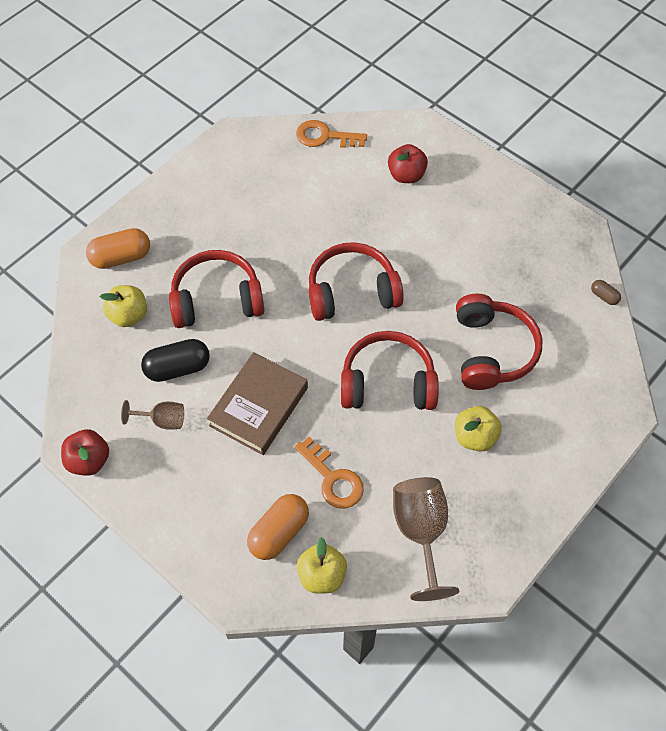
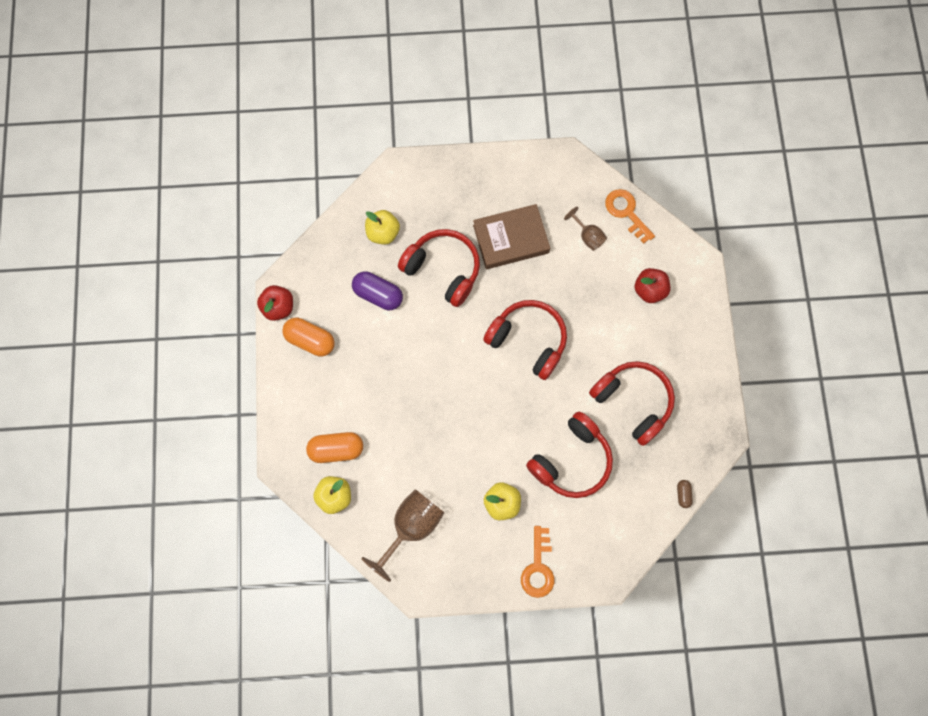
camera: 45 degrees right, 15 degrees up
(121, 257) = (415, 188): orange capsule -> orange capsule (310, 340)
(162, 420) = (339, 320): brown goblet -> brown goblet (587, 236)
(178, 368) = (378, 294): black capsule -> purple capsule
(259, 406) = (399, 363): brown book -> brown book (511, 239)
(333, 479) = (396, 447): orange key -> orange key (538, 568)
(387, 383) = (487, 420): red headphones -> red headphones (633, 402)

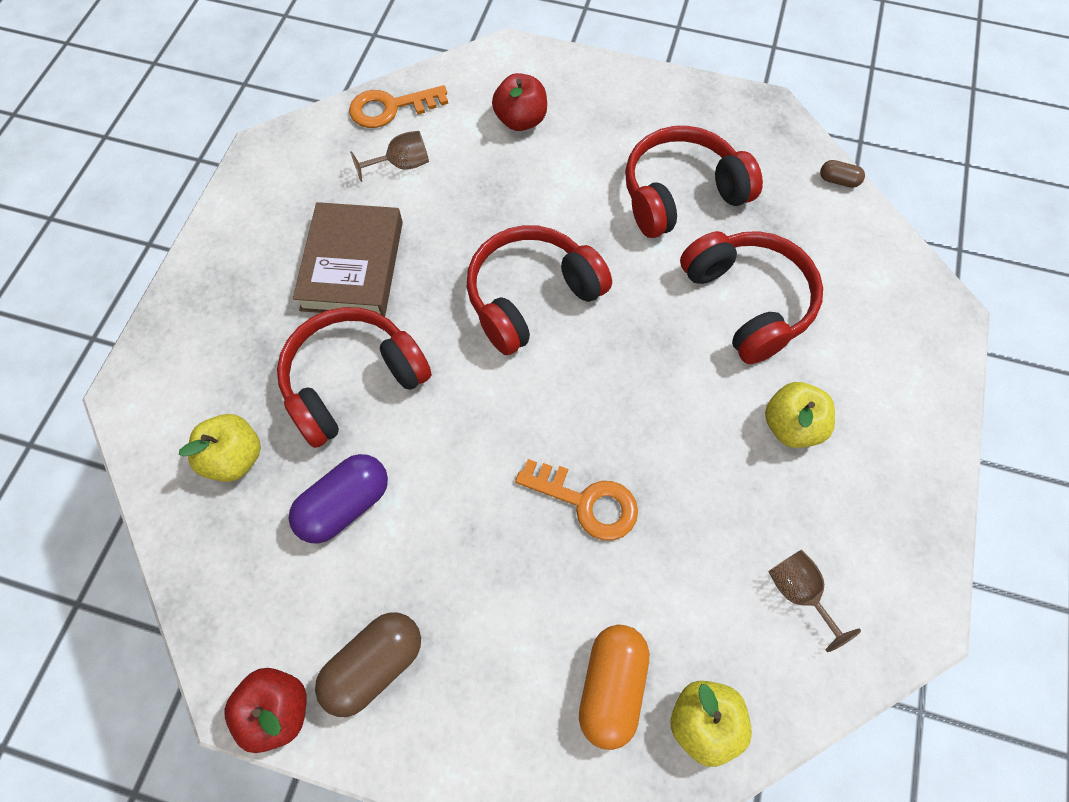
camera: 70 degrees left, 10 degrees down
(310, 340) = (374, 665): orange capsule -> brown capsule
(411, 527) = (799, 593): brown goblet -> brown goblet, size x0.55
(538, 568) = (914, 407): orange key -> orange key (587, 502)

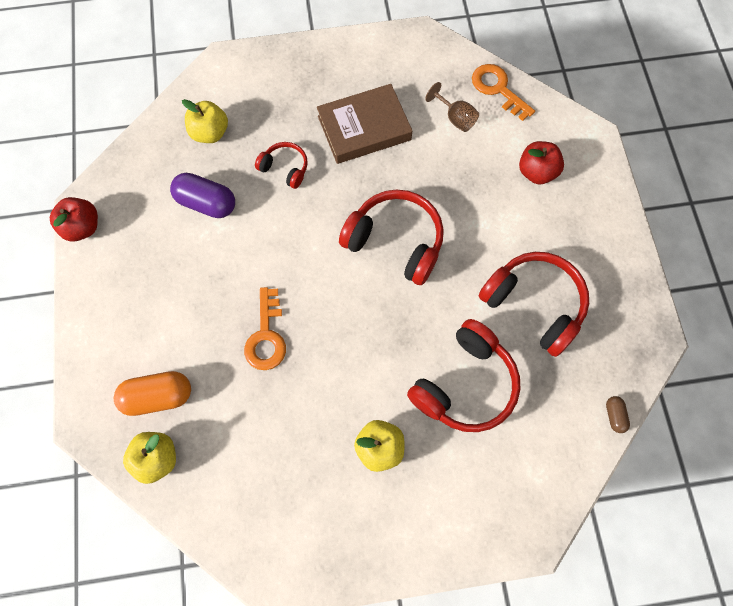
camera: 65 degrees right, 5 degrees up
(353, 381) = (285, 168): red headphones -> red headphones, size x0.53
(374, 665) = (123, 263): brown capsule -> none
(799, 593) = (261, 491): brown goblet -> none

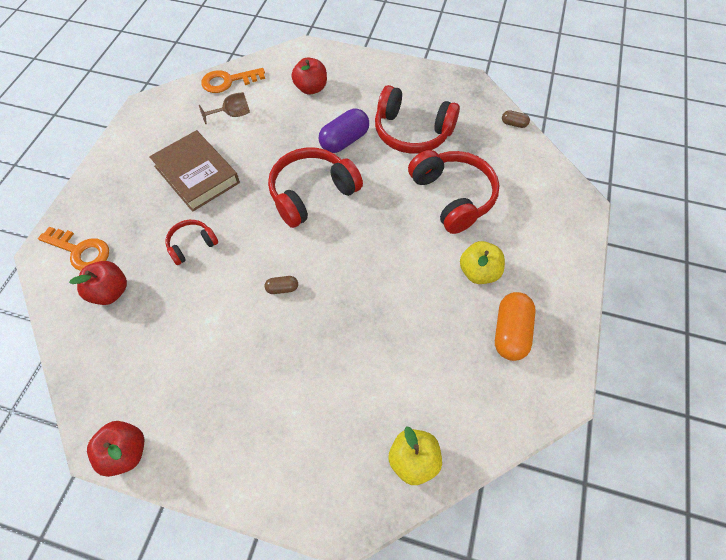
camera: 65 degrees left, 10 degrees down
(158, 396) = (352, 437): orange capsule -> orange capsule (510, 332)
(206, 203) = (181, 321): purple capsule -> purple capsule (344, 141)
(210, 133) = (110, 292): yellow apple -> red apple
(266, 336) = (342, 319): orange key -> orange key (80, 251)
(275, 268) = (282, 288): none -> brown capsule
(364, 128) = (197, 174): brown book -> brown book turned 45 degrees counterclockwise
(534, 304) = (412, 132): red headphones -> red headphones turned 135 degrees counterclockwise

